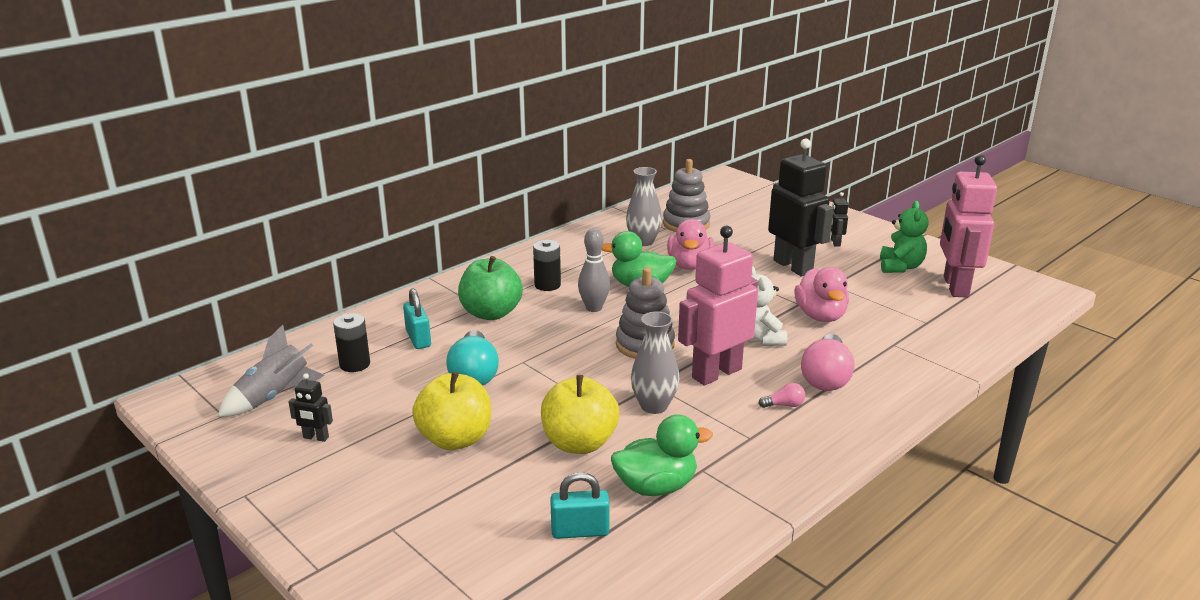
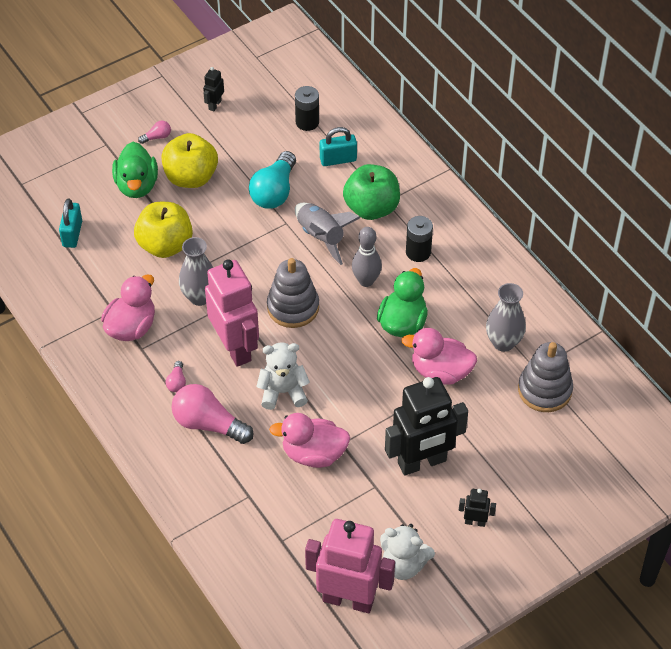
camera: 100 degrees right, 25 degrees up
(274, 396) = (273, 81): grey rocket -> grey rocket (321, 237)
(378, 480) = (157, 137): none -> pink light bulb
(474, 374) = (274, 192): turquoise light bulb -> turquoise light bulb turned 75 degrees counterclockwise
(656, 486) = (103, 281): green duck -> green duck (137, 185)
(722, 450) = (131, 327): none -> pink duck
(900, 267) = (404, 565): green teddy bear -> white teddy bear

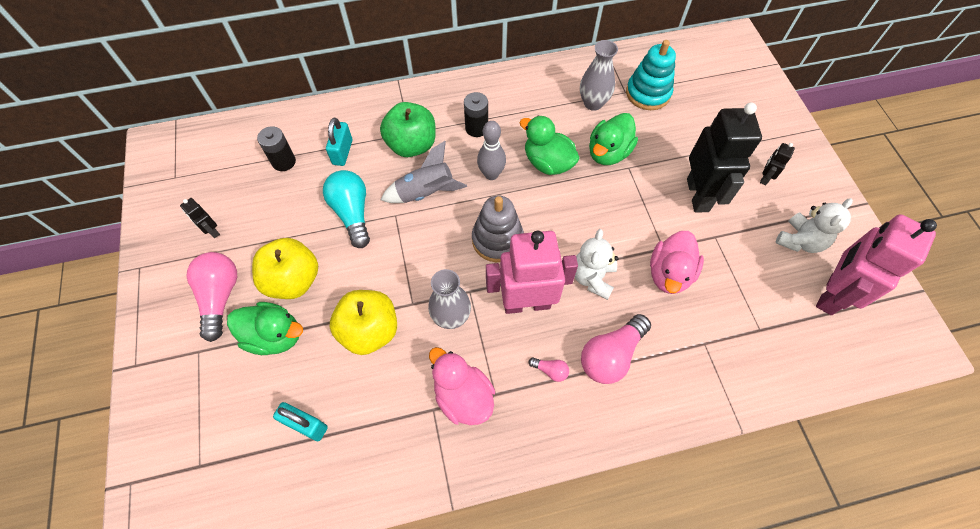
camera: 70 degrees left, 10 degrees up
(157, 137) = (220, 297): pink light bulb -> pink light bulb, size x2.21
(274, 192) = (352, 213): turquoise light bulb -> turquoise light bulb turned 150 degrees counterclockwise
(440, 371) = (608, 153): pink duck -> green duck
(544, 390) = (648, 93): grey stacking toy -> turquoise stacking toy

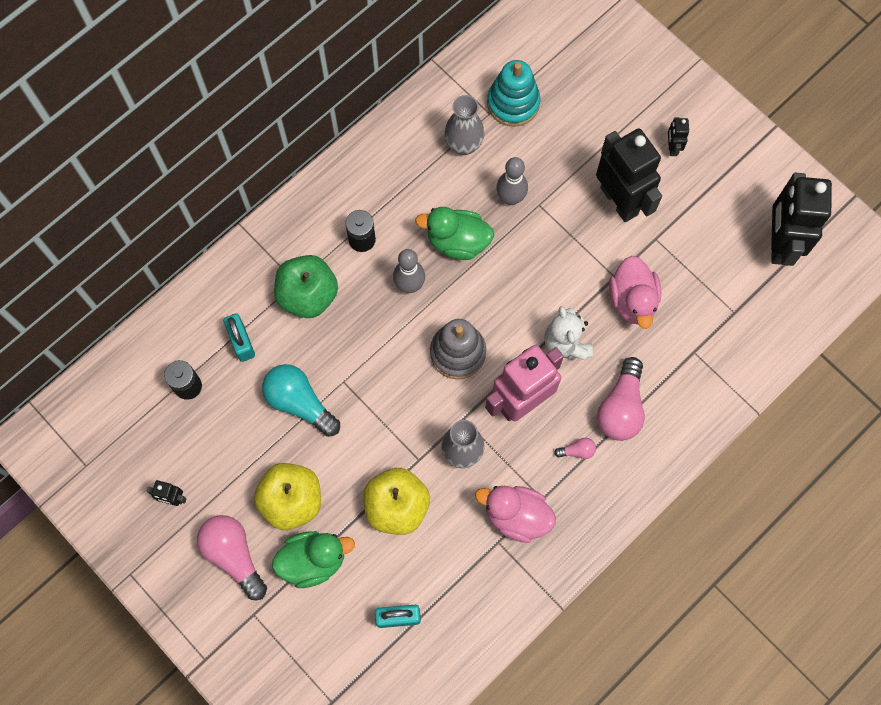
camera: 30 degrees left, 10 degrees up
(426, 192) = (357, 340): grey rocket -> none
(608, 153) = (510, 198): green duck -> grey bowling pin
(800, 241) = (732, 201): white teddy bear -> none
(830, 294) = (779, 243): pink robot -> black robot

